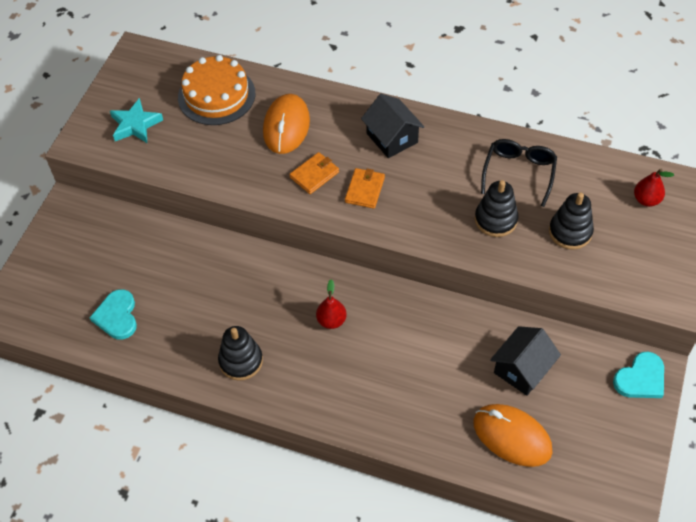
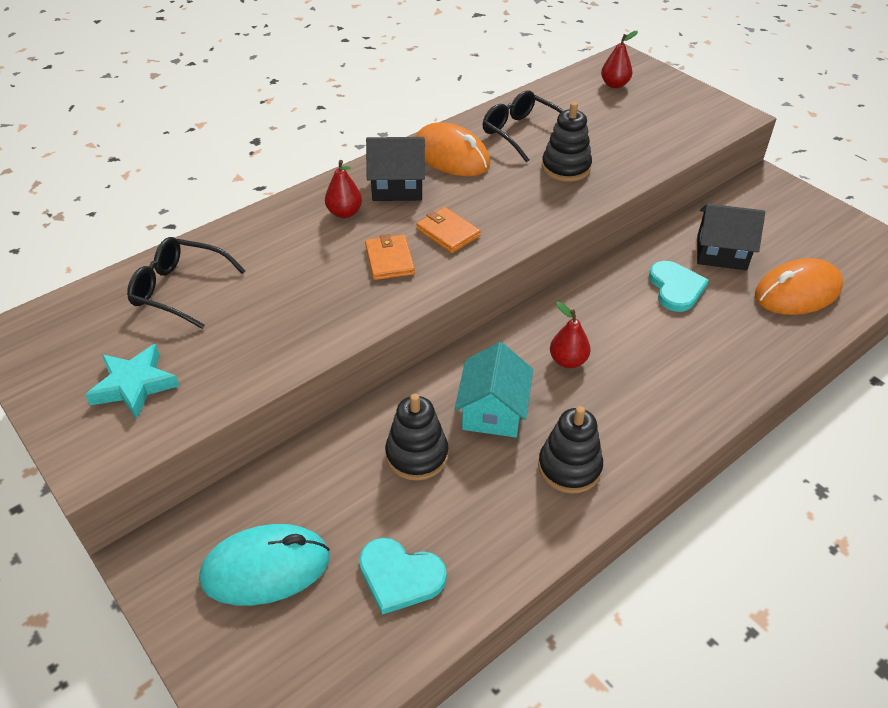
camera: 60 degrees left, 10 degrees down
(89, 256) = (266, 568): none -> turquoise mouse
(216, 95) = (180, 290): orange cake -> black glasses
(260, 301) = (493, 411): none -> turquoise house
(286, 127) = (296, 253): orange mouse -> orange mouse (451, 156)
(343, 127) = (344, 213): none -> red pear
(522, 369) = (721, 253): black house -> black house turned 60 degrees counterclockwise
(570, 232) = (616, 134): black stacking toy -> black stacking toy (417, 455)
(641, 378) = (773, 191): turquoise heart -> turquoise heart (676, 288)

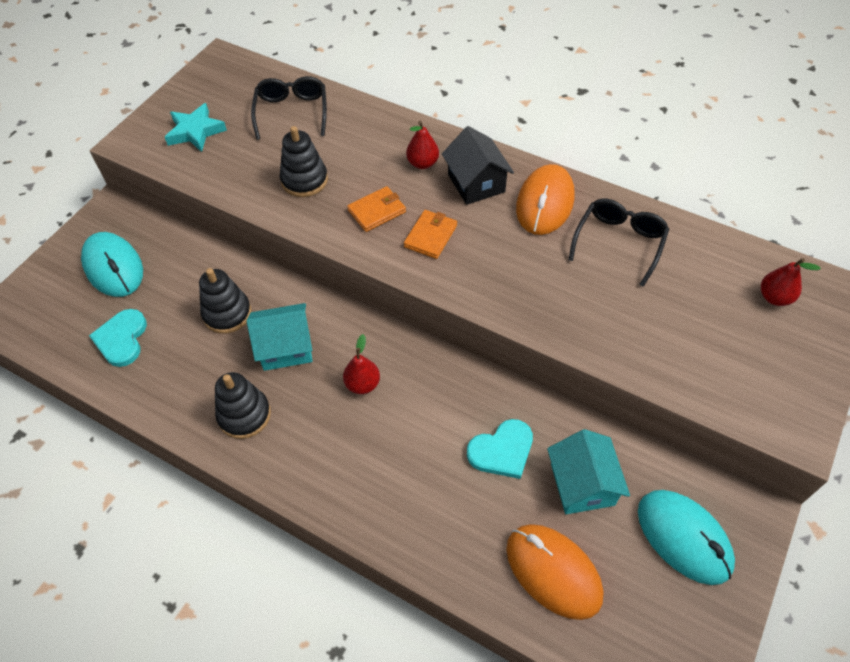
camera: 70 degrees right, 10 degrees up
(566, 167) = (580, 293): black stacking toy -> black stacking toy (304, 180)
(721, 253) = (582, 484): black house -> turquoise house
(779, 218) = (684, 537): none -> turquoise mouse

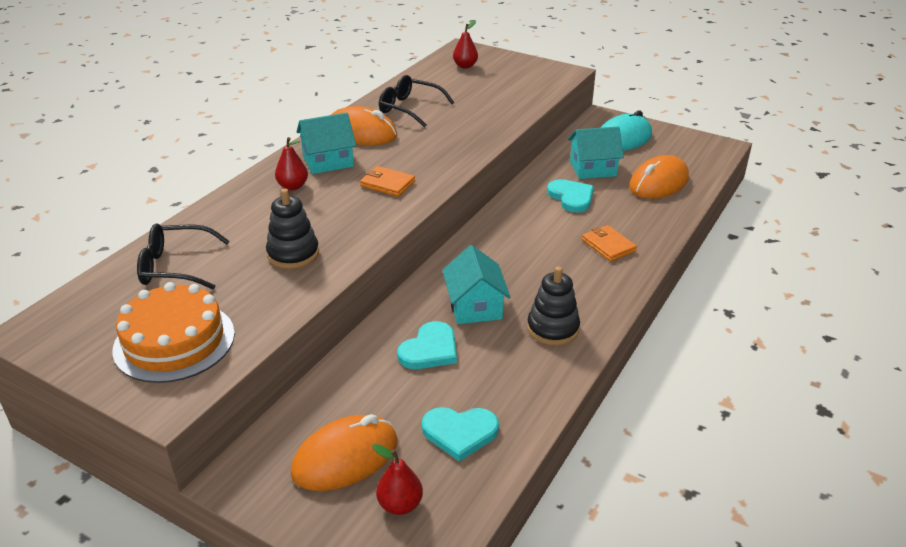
camera: 90 degrees left, 20 degrees down
(114, 267) = (345, 457): turquoise mouse -> orange mouse
(195, 131) = (174, 341): turquoise star -> orange cake
(227, 313) = (430, 349): black stacking toy -> turquoise heart
(362, 384) = (515, 261): red pear -> red pear (400, 504)
(377, 211) = (350, 211): orange wallet -> orange wallet (608, 245)
(476, 183) = (328, 161): black house -> turquoise house

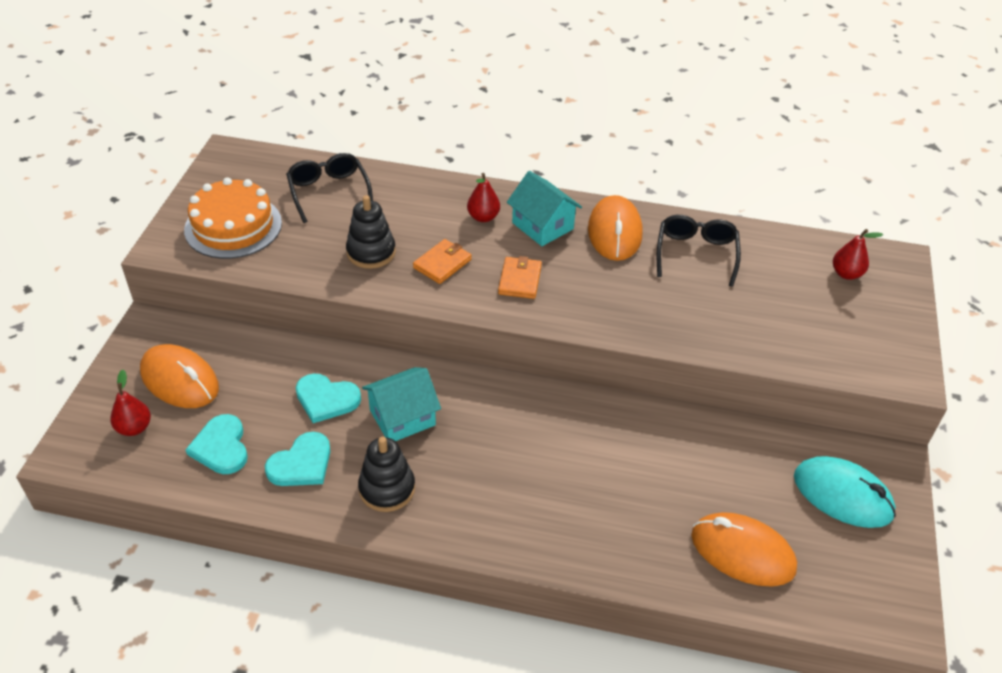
camera: 70 degrees right, 10 degrees up
(571, 197) = (653, 462): turquoise heart -> turquoise heart (301, 464)
(593, 168) = (737, 473): turquoise house -> none
(608, 245) = (563, 516): orange wallet -> orange wallet (442, 264)

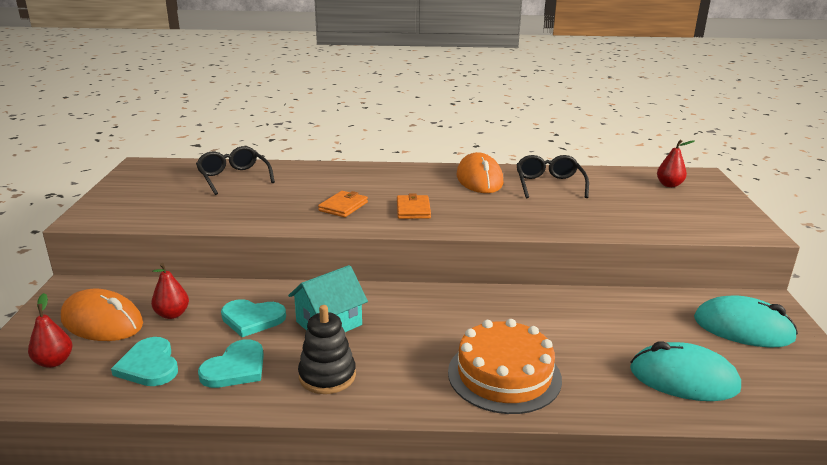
camera: 10 degrees left, 20 degrees down
(233, 226) = (150, 201): orange cake -> orange cake (504, 375)
(371, 252) = (278, 205): black stacking toy -> none
(483, 217) = (369, 180): red pear -> red pear (172, 314)
(542, 226) = (420, 181): turquoise house -> none
(742, 552) = (683, 379): orange mouse -> turquoise mouse

